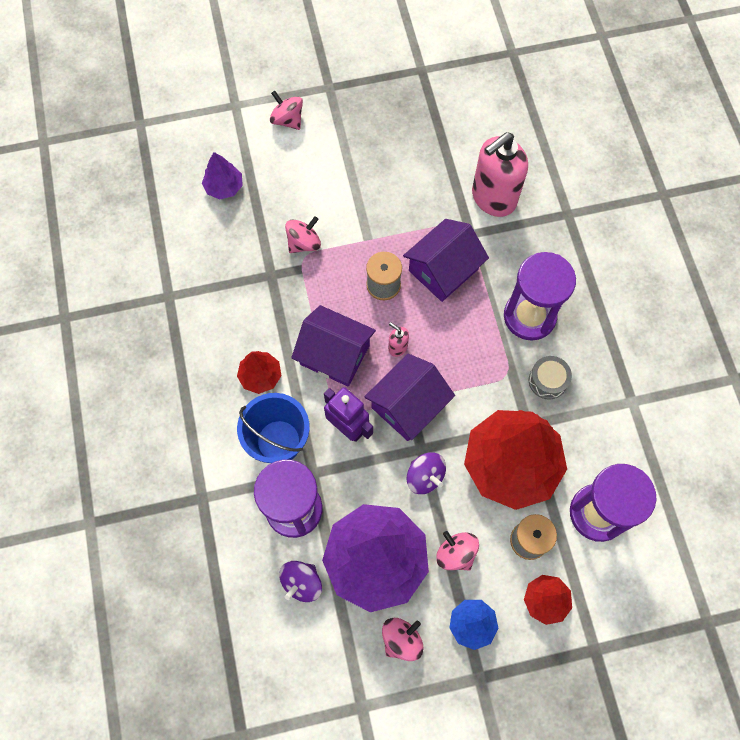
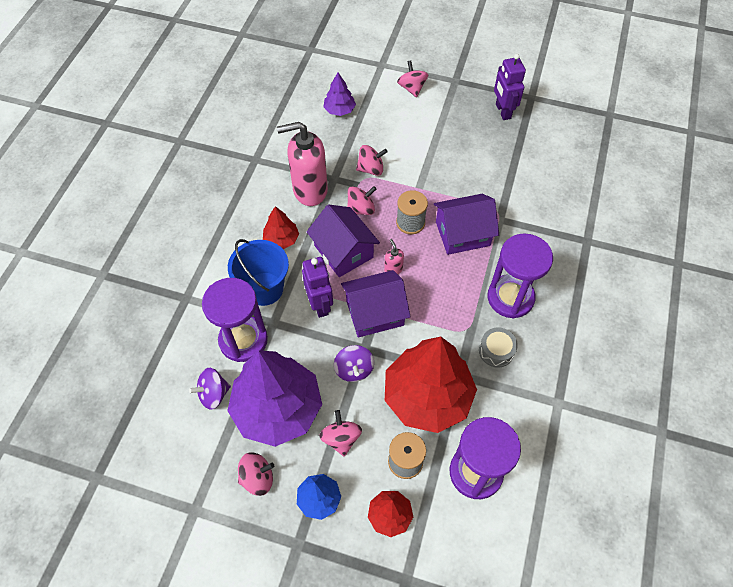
camera: 30 degrees right, 10 degrees down
(322, 296) = (361, 209): none -> pink spinning top
(401, 102) = (502, 111): none -> purple robot
(493, 198) = (533, 203): pink soap dispenser -> pink soap dispenser (309, 190)

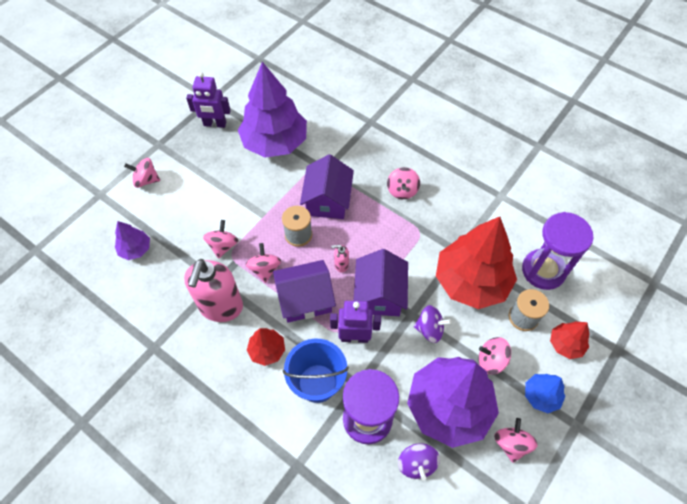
camera: 70 degrees left, 0 degrees up
(496, 351) = (446, 218): grey drum -> none
(508, 166) = (275, 142): none -> purple tree
(510, 297) = (402, 191): purple hourglass -> pink spinning top

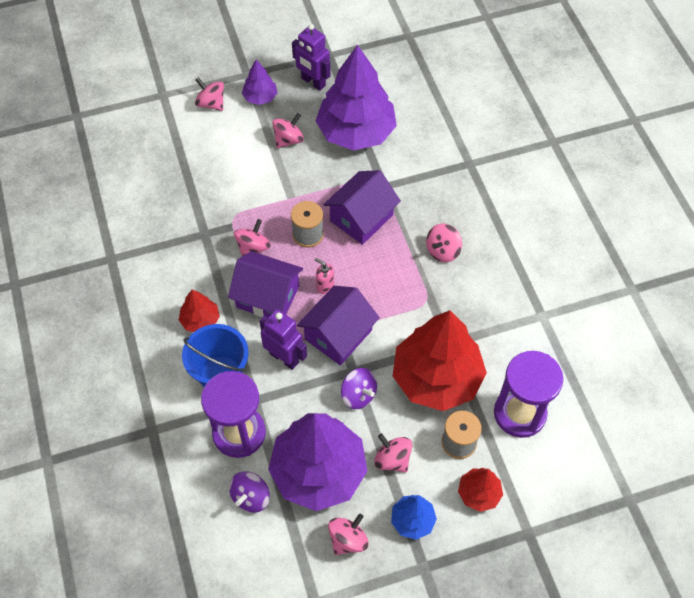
camera: 35 degrees right, 0 degrees up
(135, 249) = (157, 163): purple tree -> purple tree (260, 97)
(221, 307) = (190, 258): pink soap dispenser -> none
(223, 246) = (233, 204): pink spinning top -> pink spinning top (288, 140)

